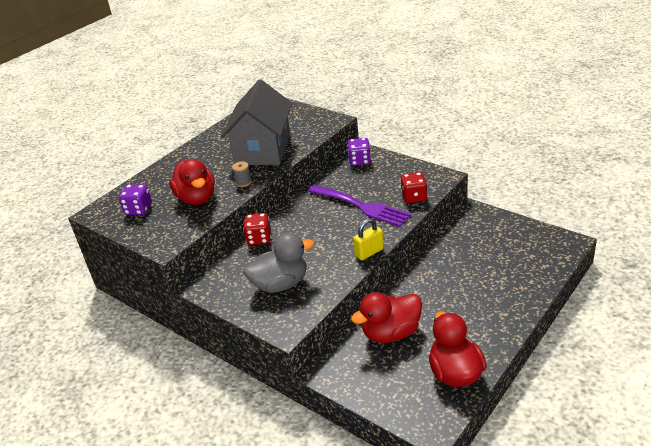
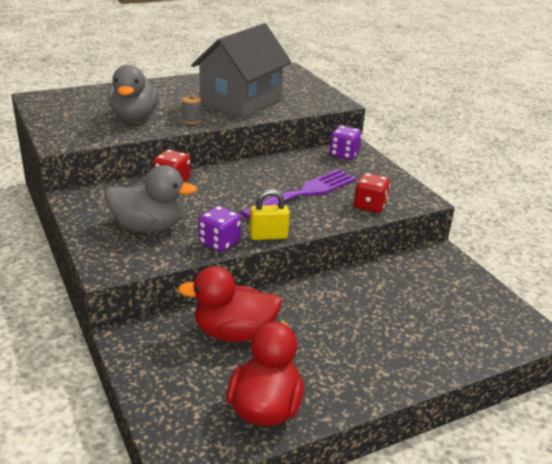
camera: 20 degrees right, 5 degrees down
(138, 209) = (74, 108): purple dice -> purple dice (219, 243)
(197, 198) = (134, 117): red duck -> grey duck
(362, 206) = (304, 193): purple fork -> purple fork turned 105 degrees counterclockwise

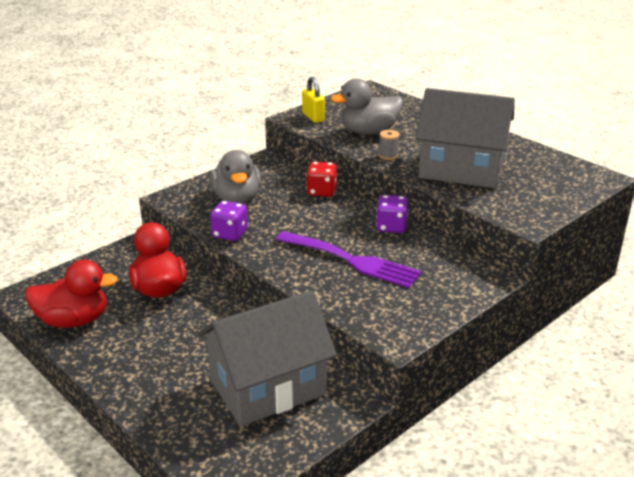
camera: 75 degrees right, 0 degrees up
(268, 236) = (255, 255): yellow padlock -> yellow padlock (313, 117)
(344, 155) = (467, 272): purple dice -> purple dice (391, 227)
(370, 206) = (353, 304): red dice -> none
(418, 292) = (267, 387): none -> grey house

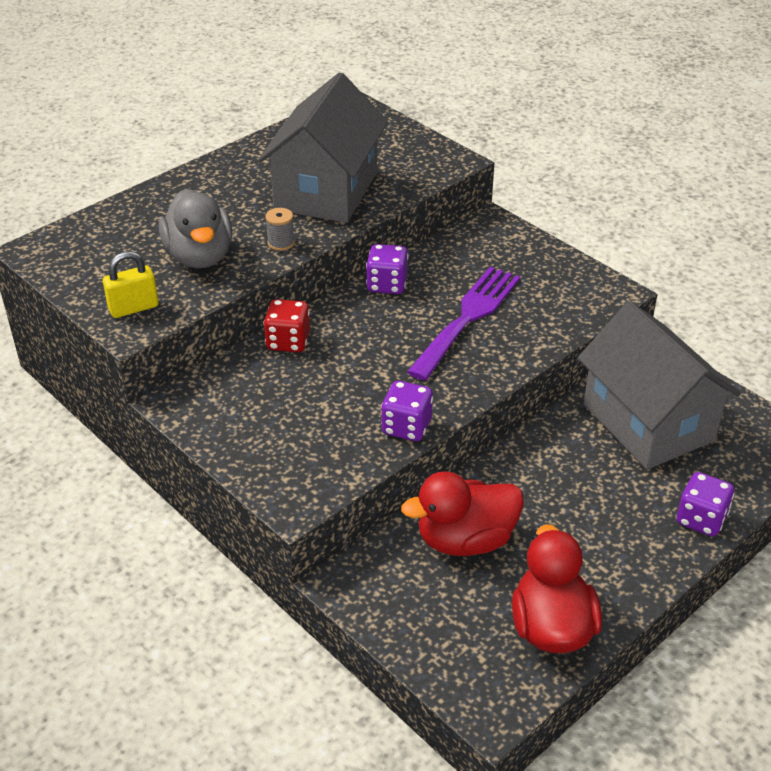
camera: 90 degrees left, 10 degrees up
(149, 404) = (701, 519): none -> purple dice
(237, 199) = (304, 426): grey duck -> none

